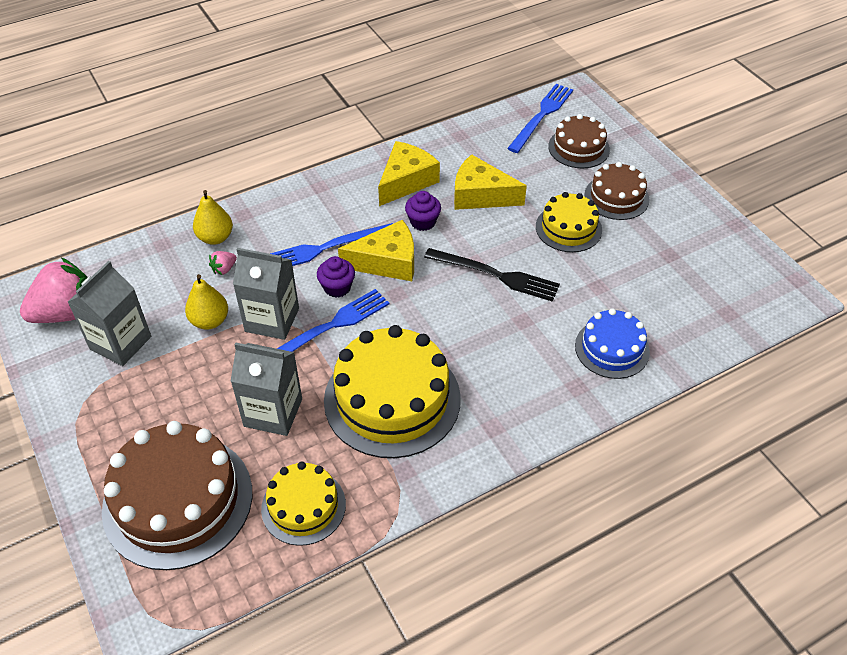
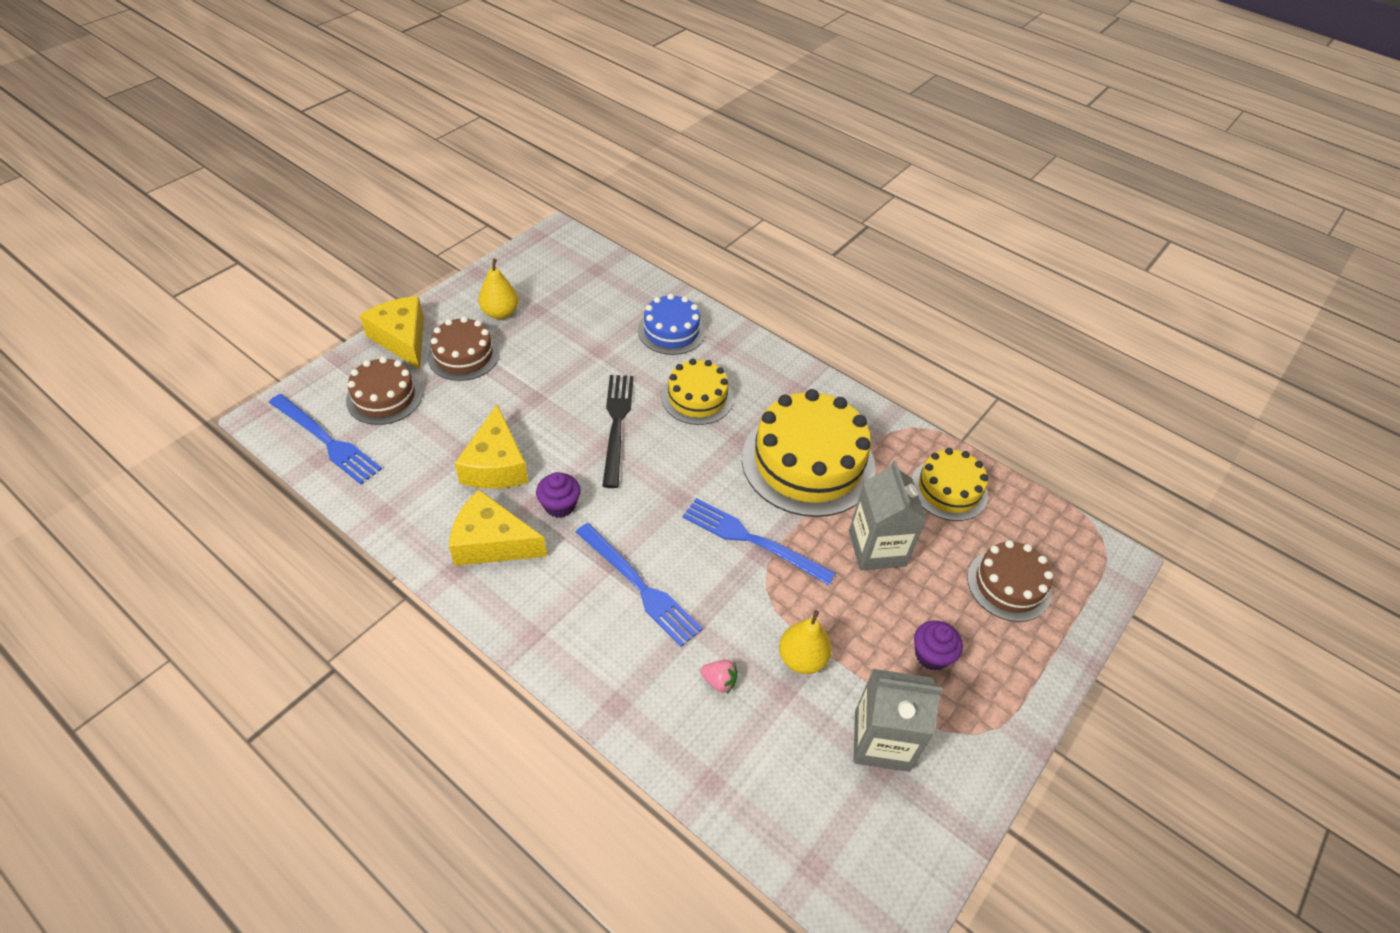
camera: 115 degrees left, 0 degrees up
(67, 313) = (876, 837): pink strawberry -> none
(178, 500) = (1008, 585): brown cake -> brown cake, size x0.57
(215, 238) = (671, 718): yellow pear -> yellow pear (500, 313)
(272, 320) = (769, 597): grey carton -> none
(337, 287) = (694, 553): purple cupcake -> purple cupcake (931, 655)
(387, 262) = (636, 519): yellow cheese -> yellow cheese (402, 339)
(541, 116) = (326, 440): blue fork -> blue fork turned 150 degrees counterclockwise
(568, 228) = (525, 383): yellow cake -> yellow cake (697, 398)

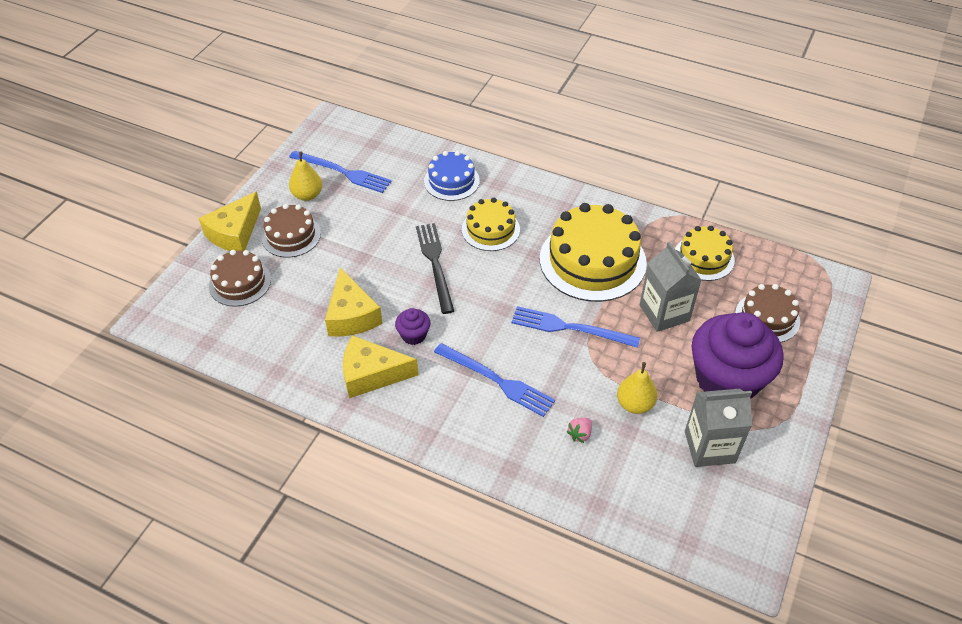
camera: 10 degrees left, 0 degrees up
(326, 440) = (207, 327): blue fork -> blue fork (343, 172)
(402, 339) = (235, 233): yellow cheese -> yellow cheese turned 105 degrees counterclockwise
(719, 681) = (580, 434): pink strawberry -> pink strawberry turned 120 degrees clockwise
(931, 655) = (727, 380): purple cupcake -> purple cupcake, size x2.40

